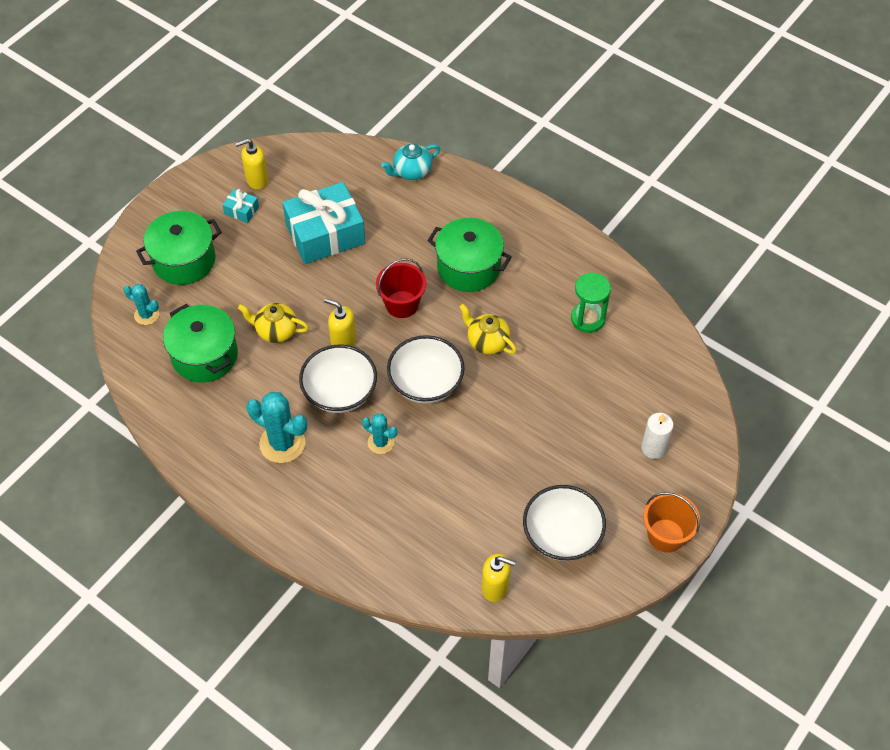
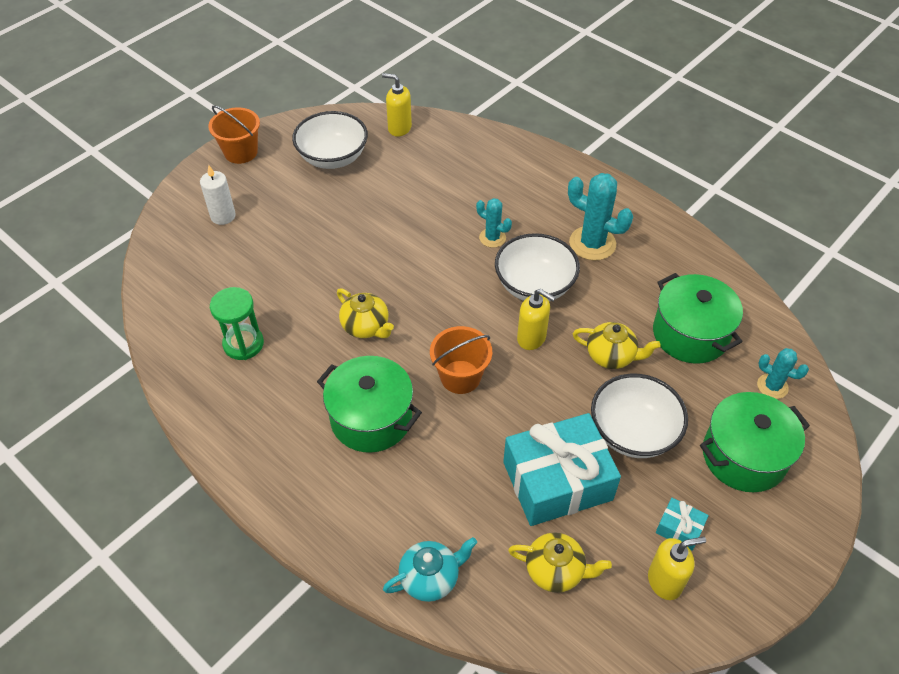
camera: 175 degrees left, 5 degrees down
(329, 181) = (555, 571): none -> yellow teapot
(402, 304) = (460, 377): red bucket -> orange bucket
(426, 383) = (441, 288): white bowl -> white bowl (633, 432)

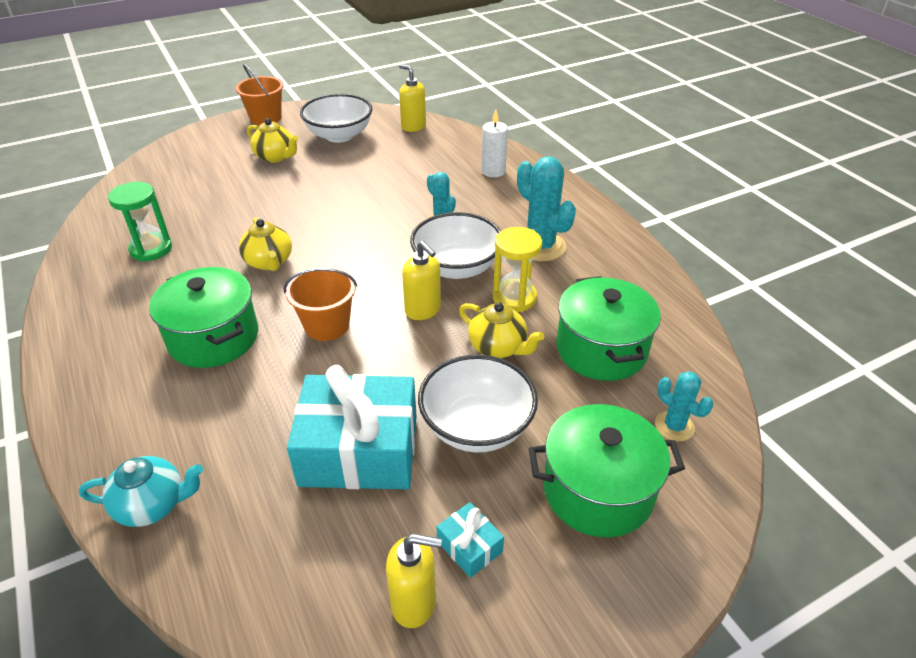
camera: 20 degrees right, 10 degrees down
(223, 216) = (214, 156): white candle -> white candle (493, 171)
(555, 571) = (292, 544): yellow teapot -> yellow teapot (275, 157)
(599, 304) = (514, 298): none -> yellow hourglass

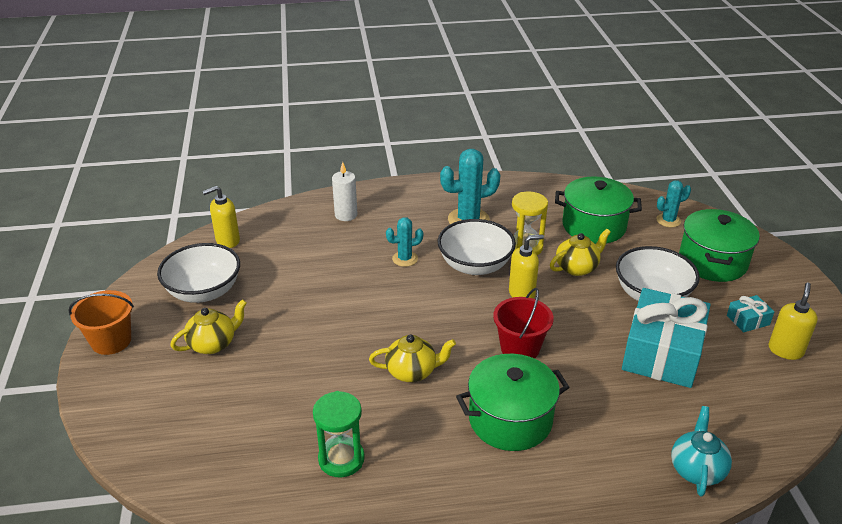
camera: 70 degrees left, 5 degrees down
(327, 325) = (520, 348): orange bucket -> red bucket

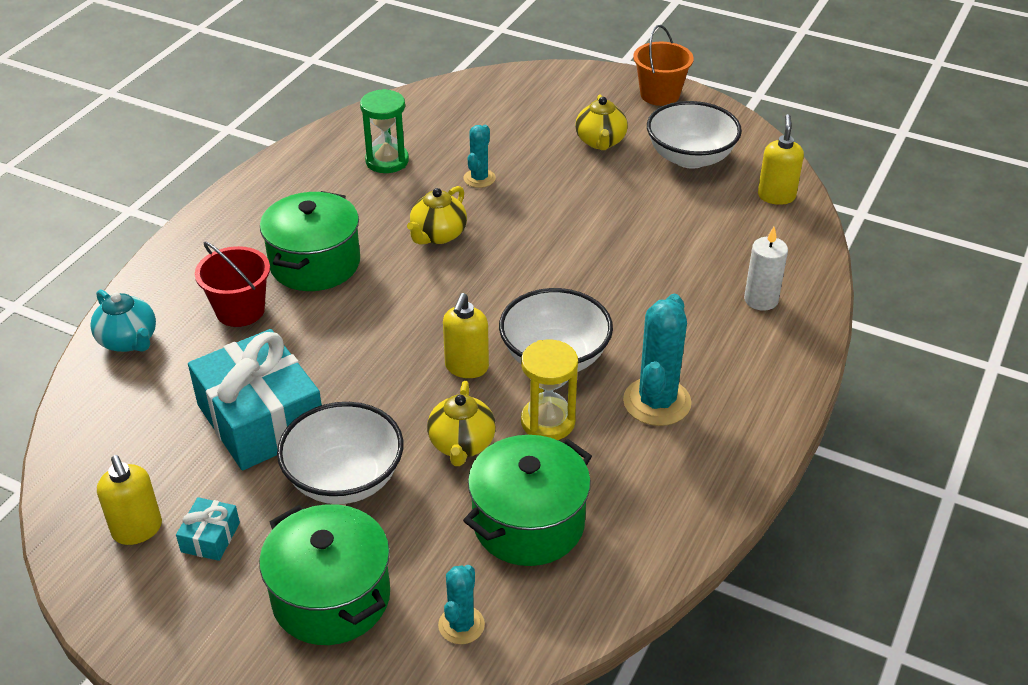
camera: 125 degrees right, 5 degrees up
(405, 259) = (621, 307): turquoise cactus -> turquoise cactus (479, 178)
(520, 348) = (389, 318): red bucket -> red bucket (240, 310)

